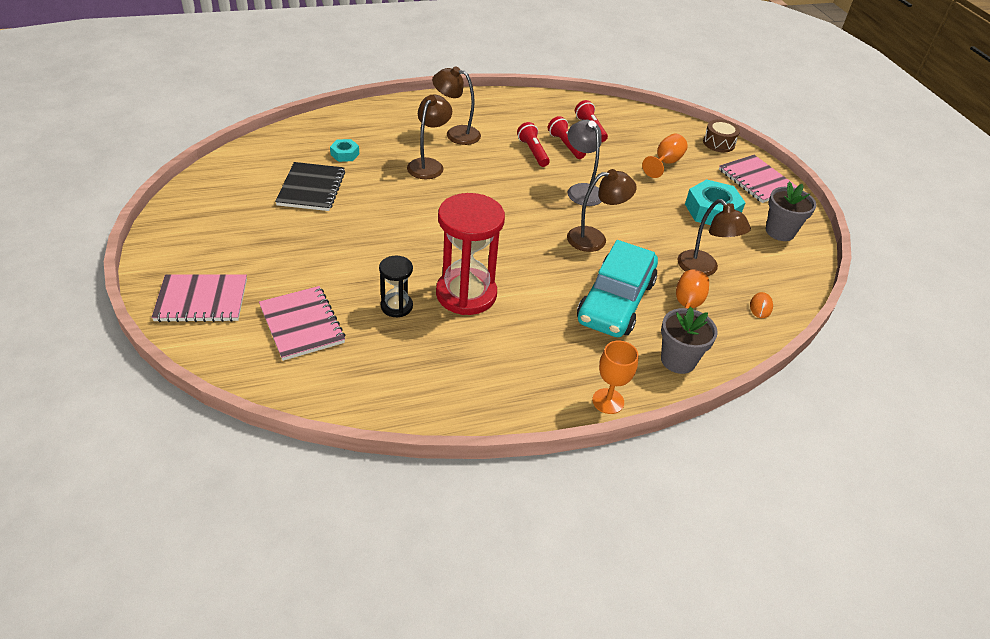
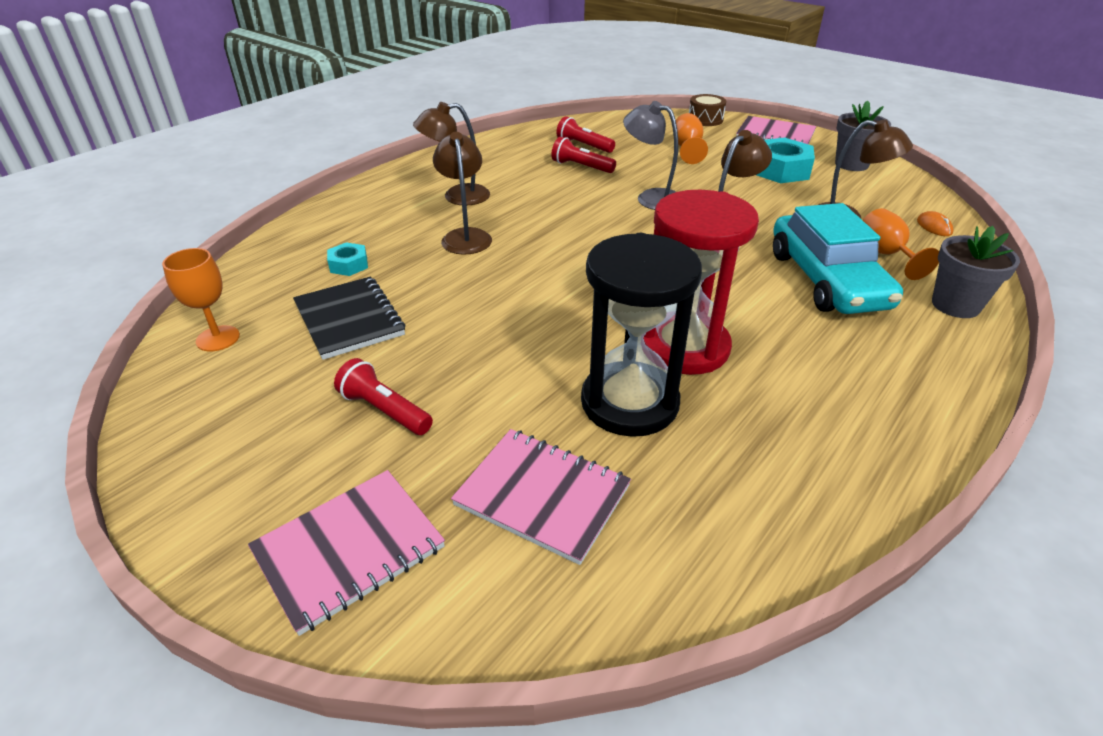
camera: 30 degrees left, 5 degrees down
(396, 306) = (629, 403): black hourglass -> black hourglass, size x1.96
(533, 152) = (558, 183): red flashlight -> red flashlight (384, 410)
(608, 401) = (969, 379): orange goblet -> orange goblet (218, 338)

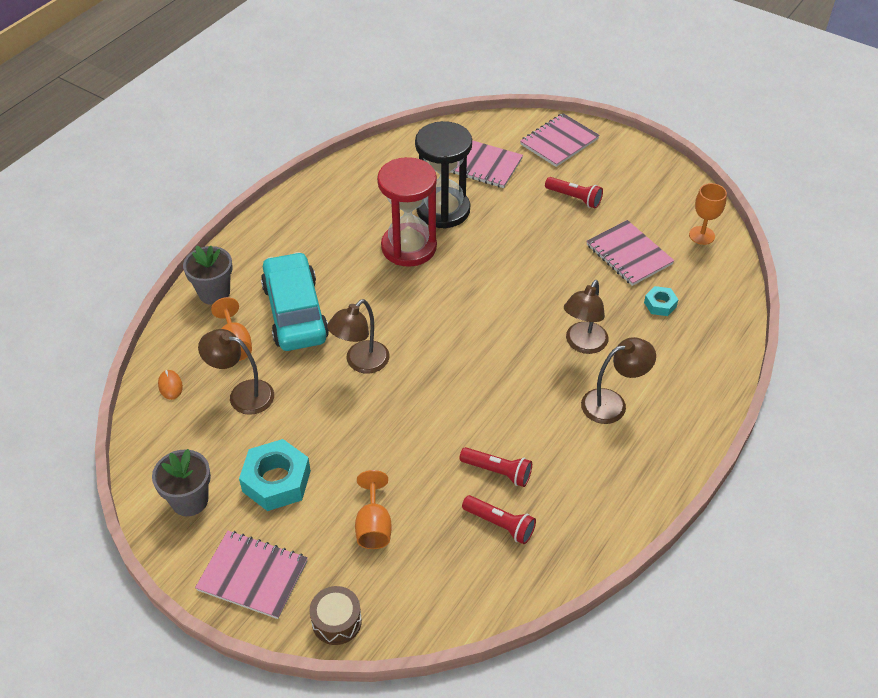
camera: 175 degrees right, 10 degrees up
(349, 319) = (628, 255): black notebook -> pink notebook
(465, 236) = (583, 344): brown lamp -> brown lamp turned 45 degrees clockwise
(651, 198) = (422, 415): grey lamp -> none

